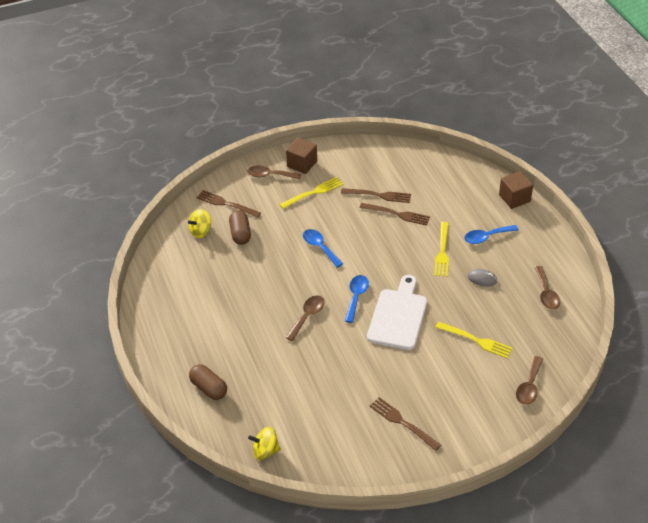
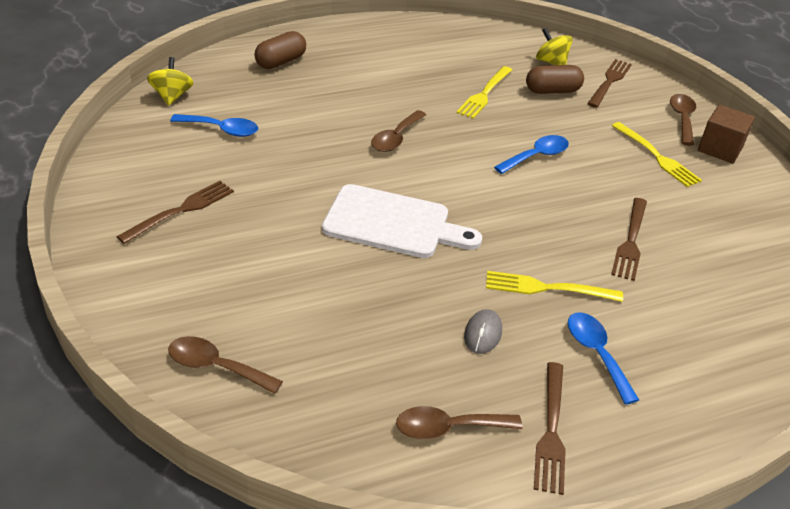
camera: 85 degrees right, 5 degrees down
(307, 316) = (396, 138): brown spoon -> brown spoon turned 90 degrees clockwise
(356, 297) = (434, 184): blue spoon -> blue spoon (221, 130)
(378, 195) = (672, 224): brown fork -> brown fork (551, 431)
(476, 340) = (333, 309): yellow fork -> yellow fork (484, 94)
(514, 198) = (724, 414): brown cube -> none

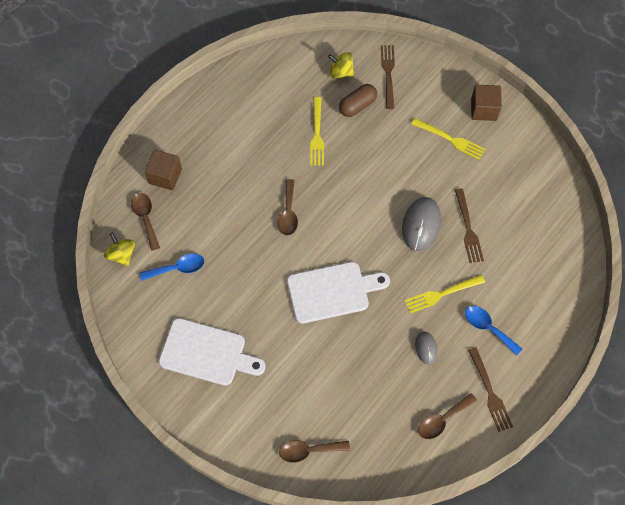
camera: 25 degrees left, 25 degrees up
(180, 210) = (207, 353): brown fork -> white cutting board
(280, 62) = (165, 176): brown capsule -> brown cube
(536, 156) = (381, 181): blue spoon -> none
(564, 212) = (421, 225): none -> grey mouse
(682, 119) = (449, 90): brown spoon -> brown spoon (145, 218)

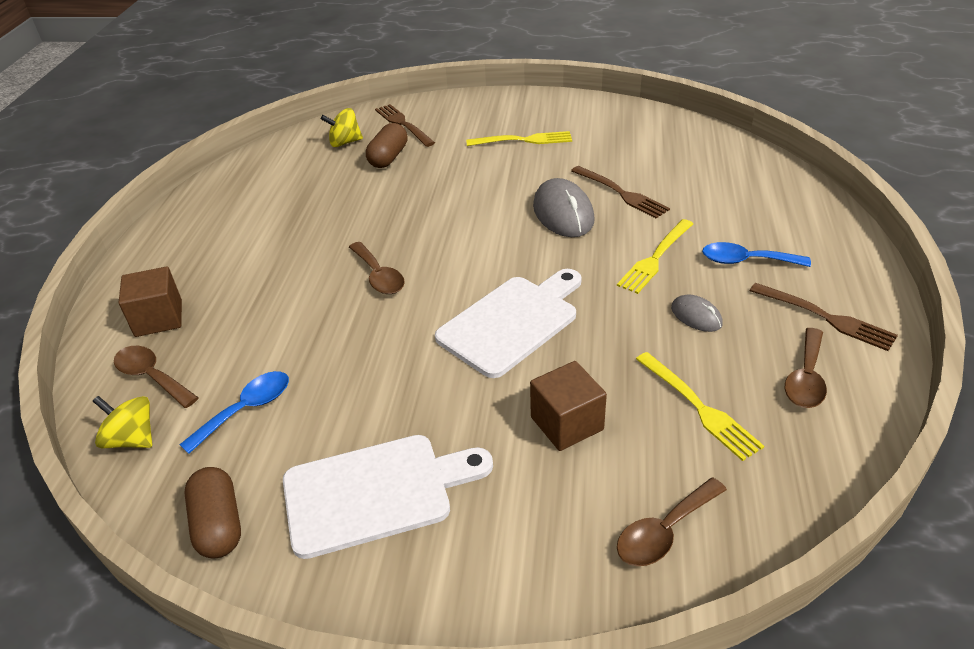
camera: 30 degrees left, 25 degrees down
(137, 327) = (219, 524): none -> brown capsule
(317, 134) = (357, 196): yellow fork -> yellow fork (699, 407)
(483, 109) = (536, 109): brown cube -> brown cube (567, 423)

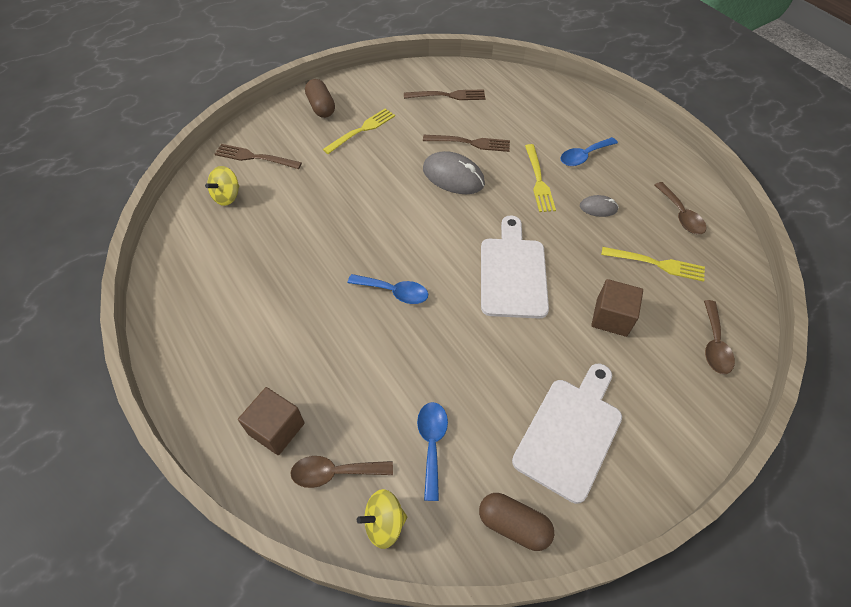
camera: 45 degrees left, 15 degrees up
(378, 276) = (394, 292): brown spoon -> blue spoon
(388, 157) = (280, 192): brown capsule -> brown capsule (321, 107)
(825, 317) = (653, 172): brown fork -> brown fork (448, 95)

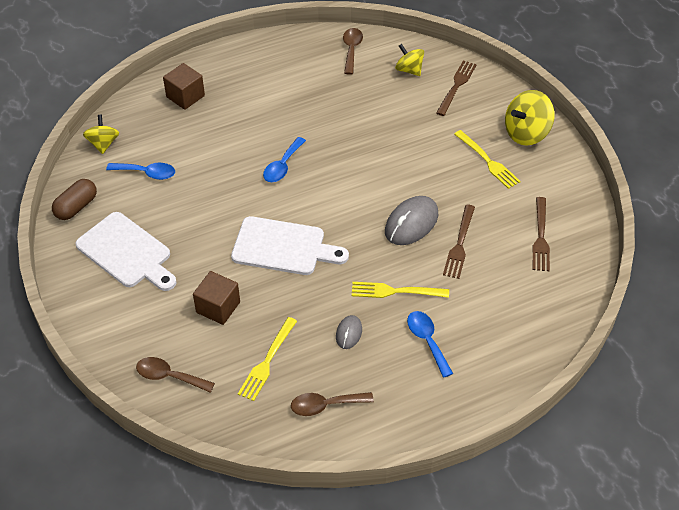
camera: 100 degrees right, 5 degrees down
(321, 107) = (526, 133): brown capsule -> yellow spinning top
(334, 472) = (145, 123): brown spoon -> brown spoon (351, 50)

